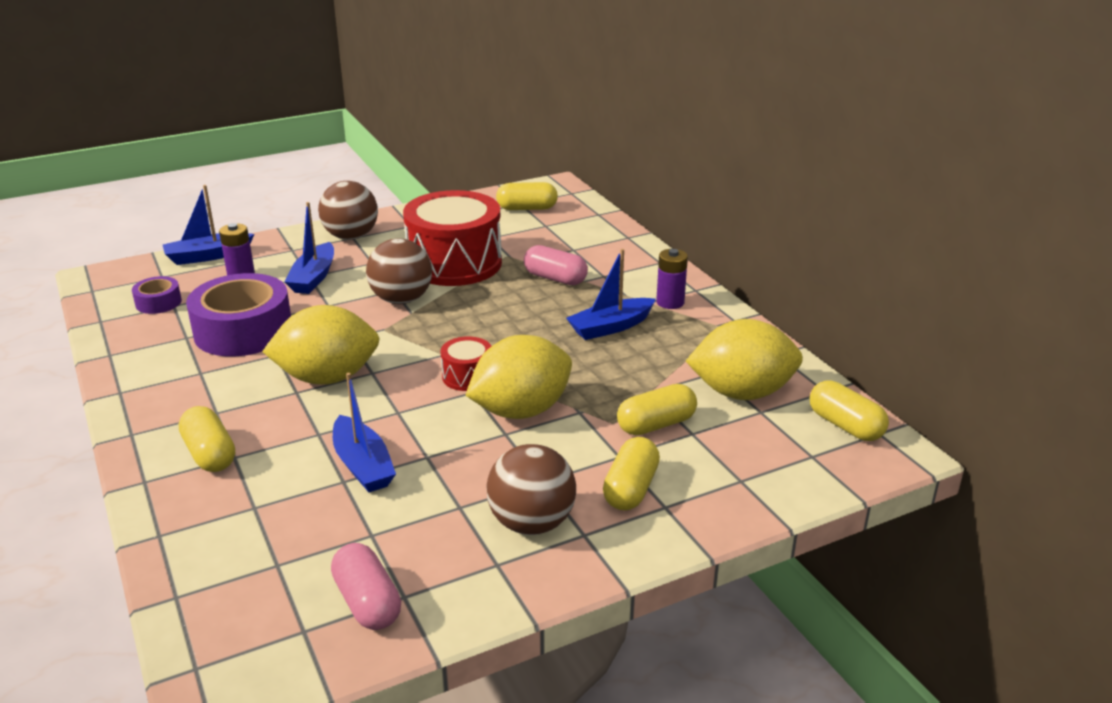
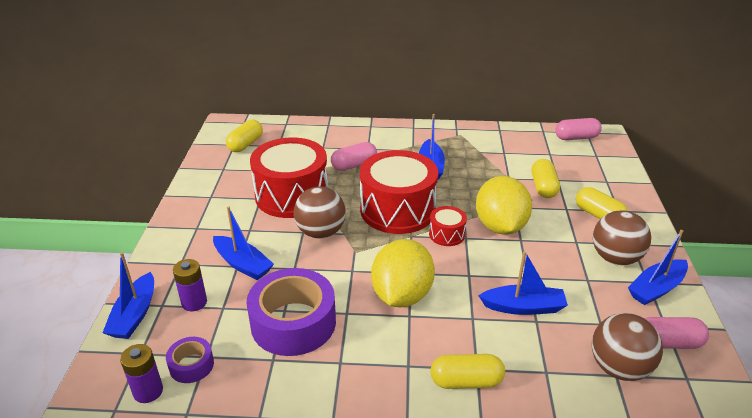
camera: 60 degrees left, 5 degrees up
(351, 236) = (194, 228): brown ball -> brown ball (619, 368)
(486, 574) = (656, 289): none -> blue boat
(488, 331) = (397, 210): none -> red drum
(670, 302) = (420, 139): purple battery -> purple battery (148, 391)
(742, 393) = (529, 152): yellow lemon -> none
(845, 426) = (576, 138): yellow capsule -> pink capsule

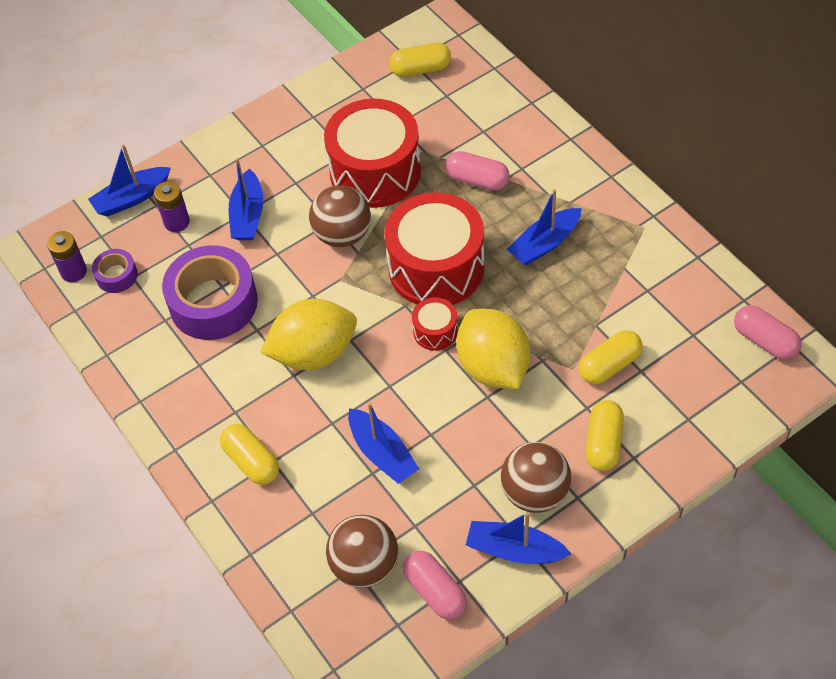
camera: 55 degrees right, 20 degrees up
(500, 226) = (493, 367): yellow lemon -> yellow lemon turned 75 degrees counterclockwise

